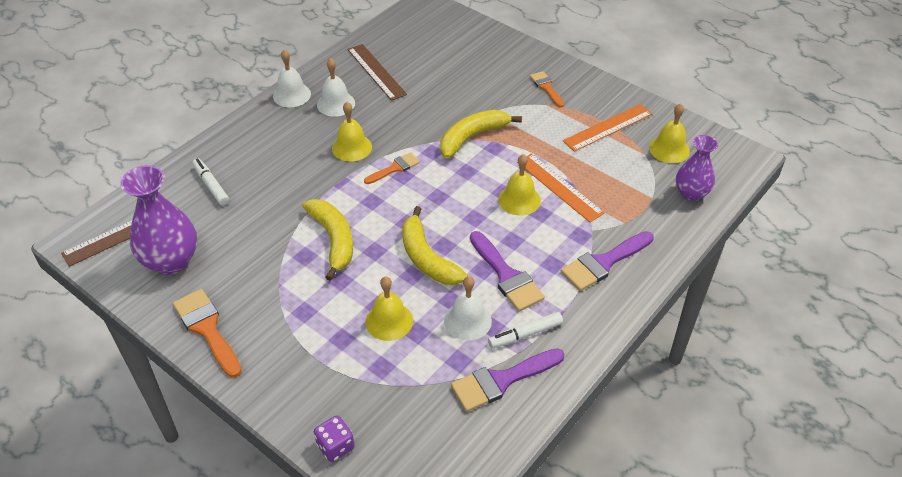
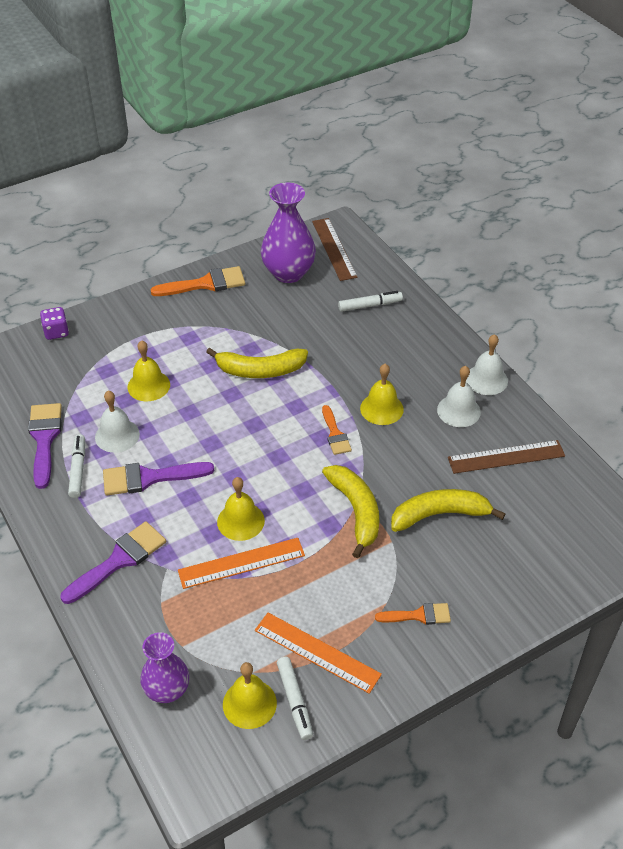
camera: 110 degrees right, 0 degrees up
(427, 258) = (203, 427): yellow banana -> yellow banana (439, 515)
(603, 263) = (119, 560): purple brush -> purple brush turned 60 degrees clockwise
(608, 127) = (317, 652): orange ruler -> orange ruler turned 45 degrees counterclockwise
(651, 128) = (295, 701): none -> white marker

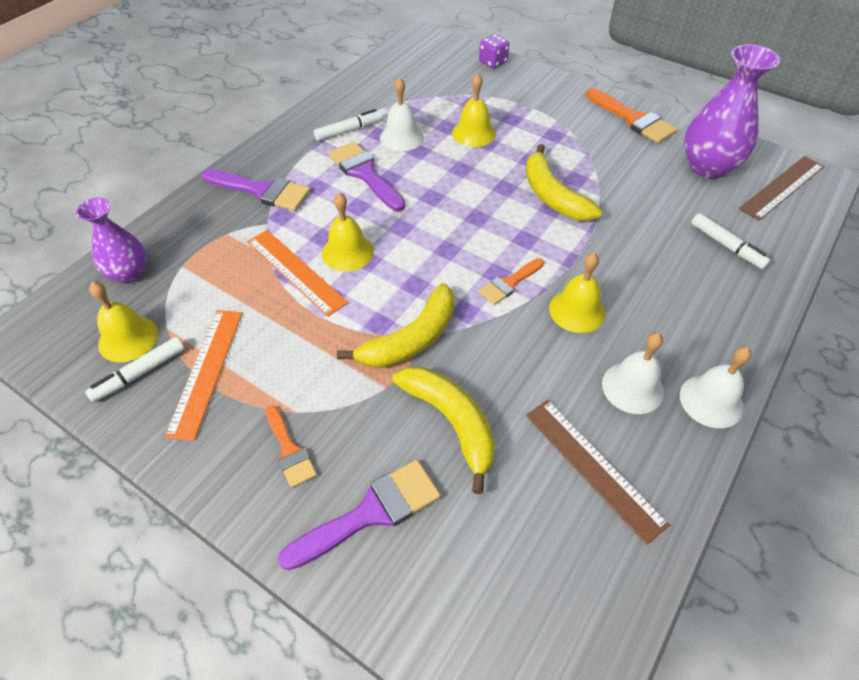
camera: 65 degrees right, 5 degrees up
(44, 439) = (370, 101): purple brush -> purple brush (371, 512)

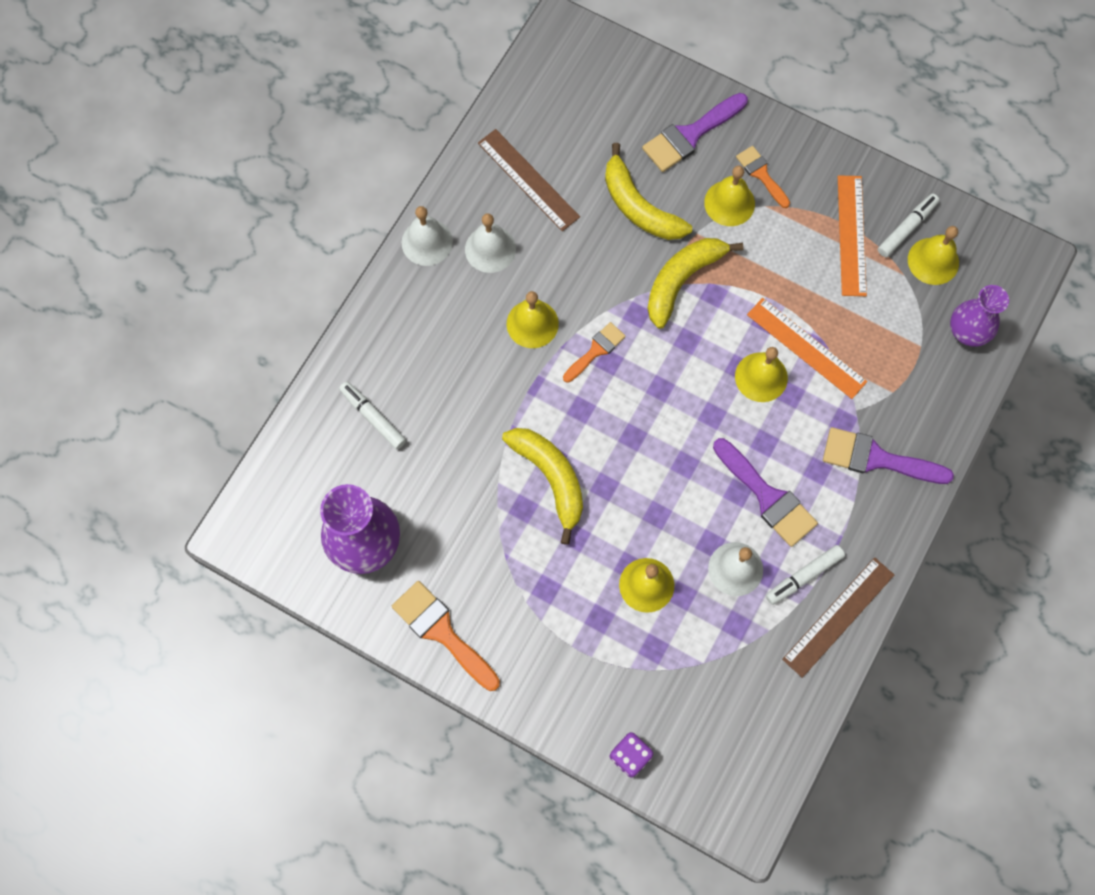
camera: 175 degrees right, 20 degrees up
(339, 418) = (729, 203): none -> yellow bell
(782, 187) = (288, 514): brown ruler -> brown ruler (838, 616)

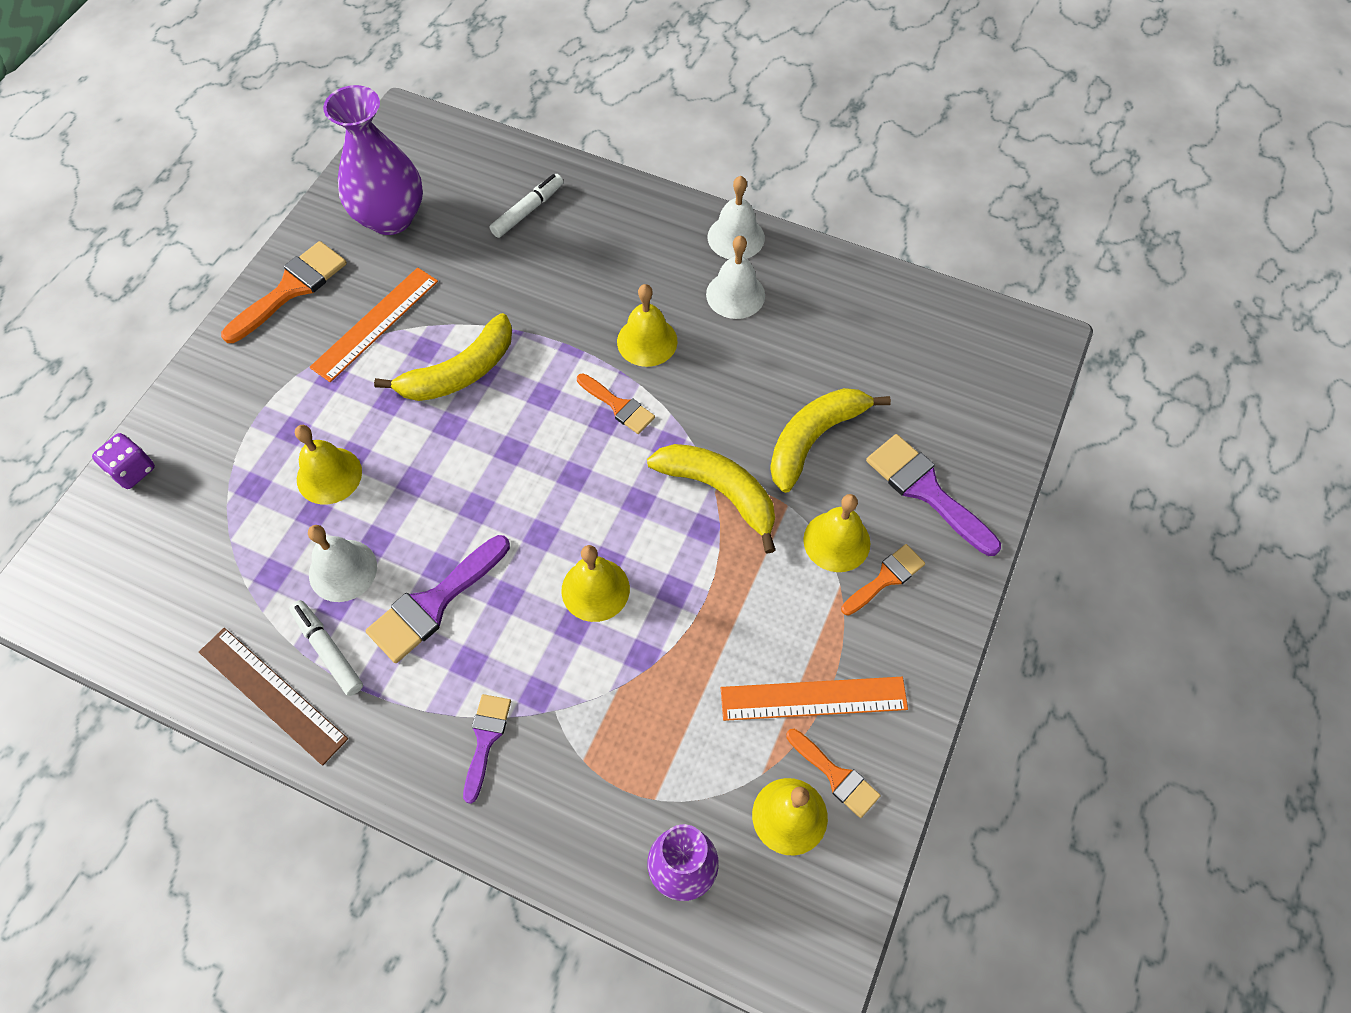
camera: 85 degrees right, 10 degrees down
(528, 180) = (829, 323): brown ruler -> none
(806, 348) = (640, 644): orange ruler -> orange ruler (375, 324)
(876, 458) = (485, 739): purple brush -> purple brush, size x0.61
(906, 228) = (836, 776): white marker -> orange brush

